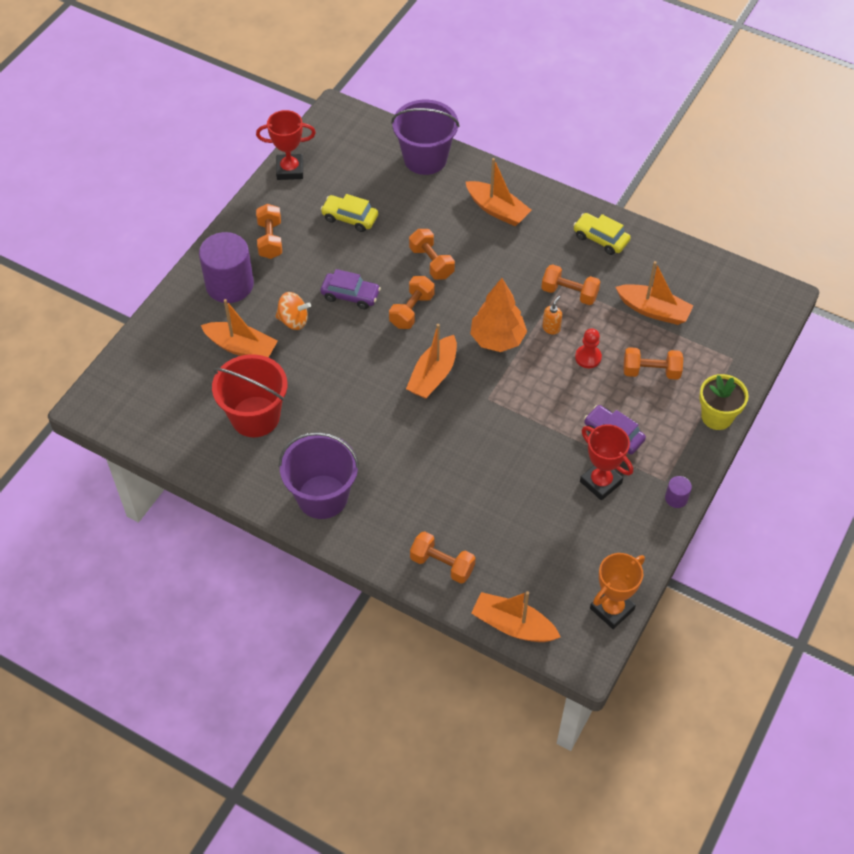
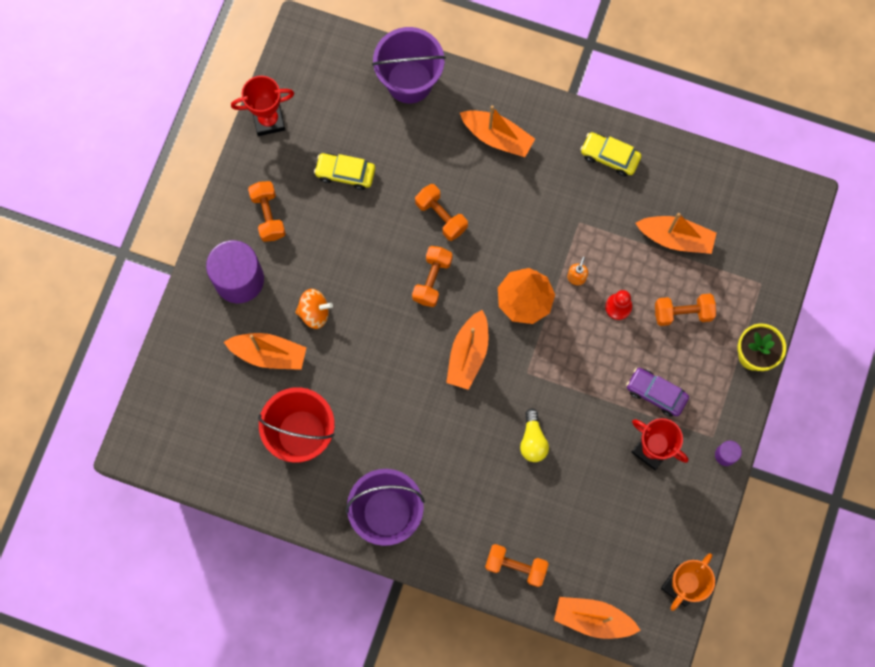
camera: 10 degrees left, 20 degrees up
(350, 295) = (366, 271): purple car -> none
(482, 456) = (533, 440): none -> yellow light bulb
(569, 293) = (588, 231): orange dumbbell -> none

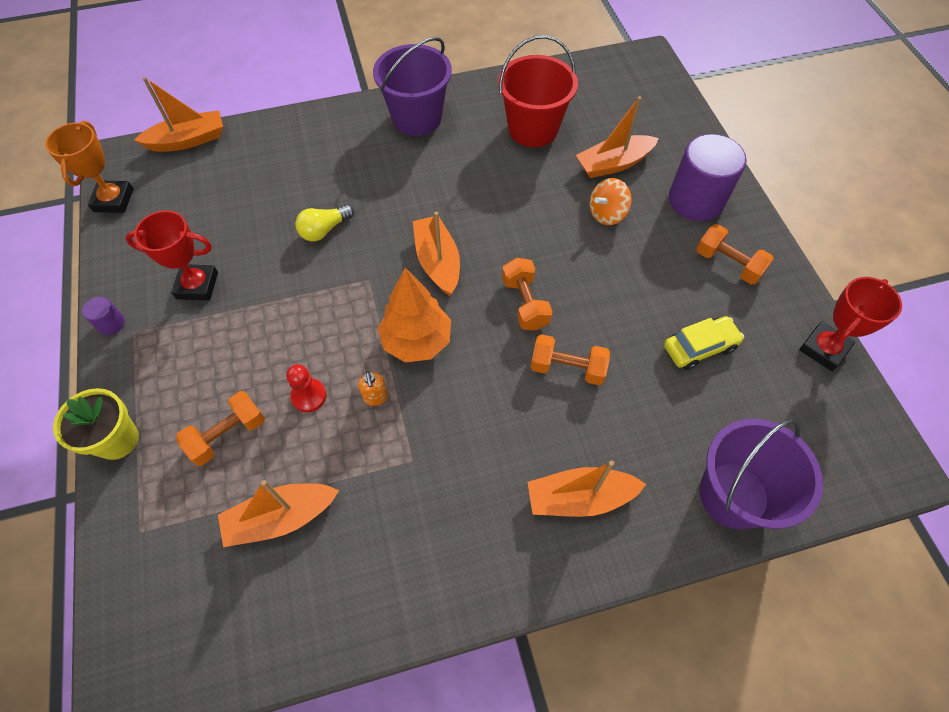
camera: 145 degrees right, 15 degrees down
(515, 566) = (280, 139): orange dumbbell -> none
(533, 440) = (324, 230): yellow light bulb -> yellow light bulb turned 90 degrees counterclockwise
(609, 157) = (426, 569): yellow car -> none
(656, 393) = (218, 336): purple car -> none

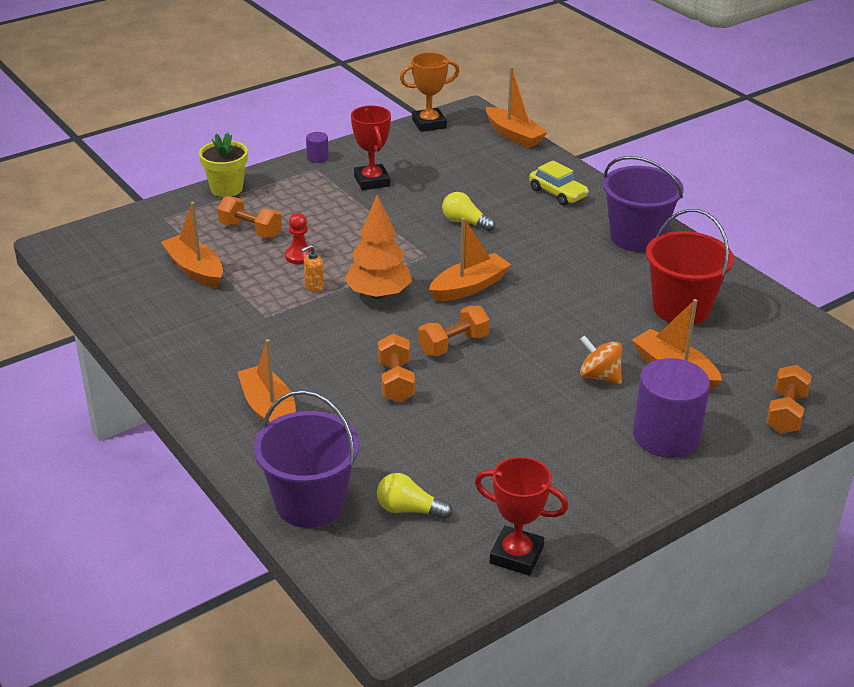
camera: 70 degrees right, 25 degrees down
(699, 347) = (466, 462): yellow car -> yellow car (557, 193)
(728, 264) = (589, 471): orange dumbbell -> orange dumbbell (785, 413)
(755, 412) = (409, 509): none -> yellow light bulb

